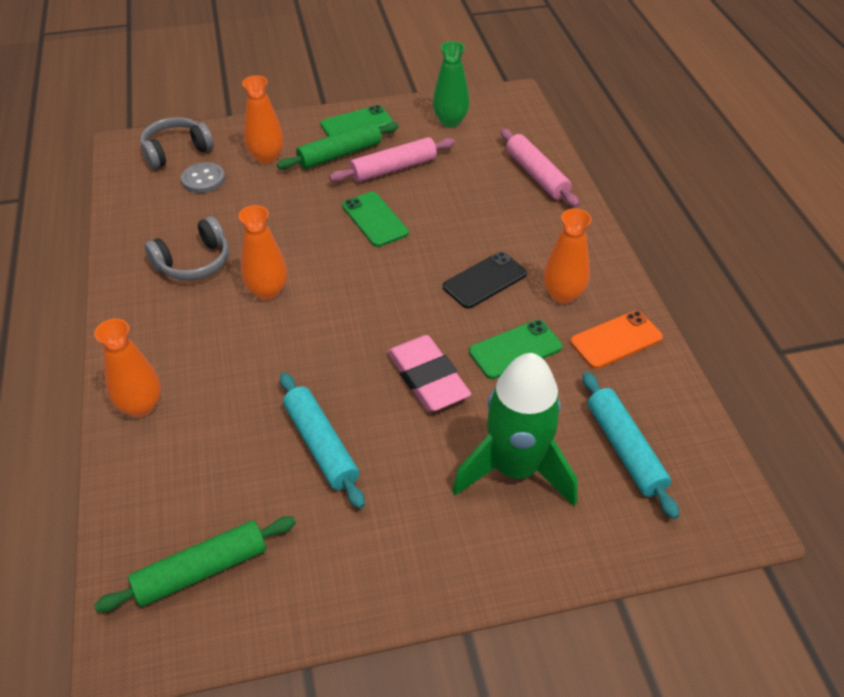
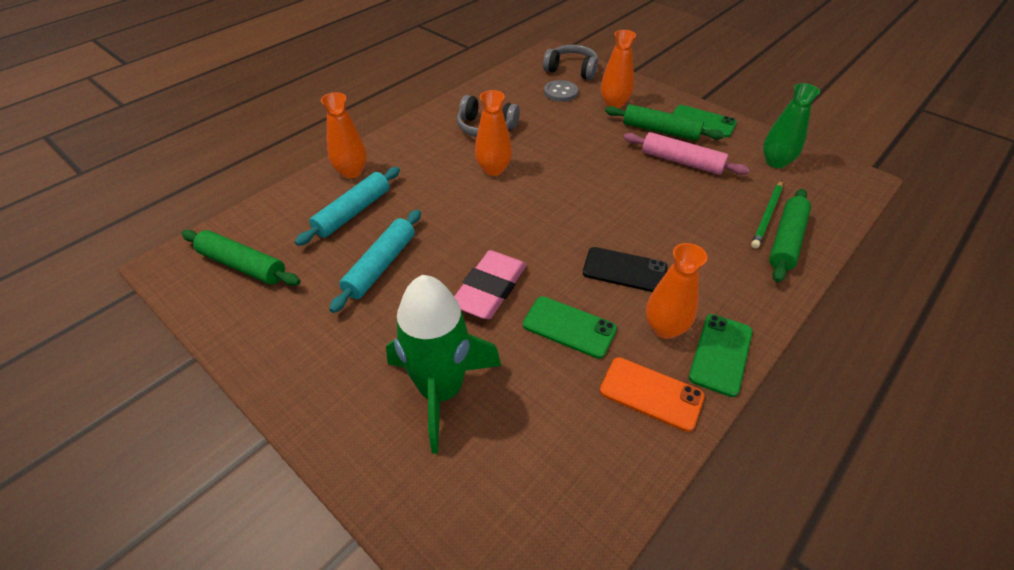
camera: 55 degrees right, 0 degrees up
(374, 219) = (617, 180): green phone -> green phone (720, 354)
(503, 166) = (767, 216): none -> green pencil
(537, 175) = (786, 241): pink rolling pin -> green rolling pin
(625, 449) = (525, 464): turquoise rolling pin -> turquoise rolling pin (353, 212)

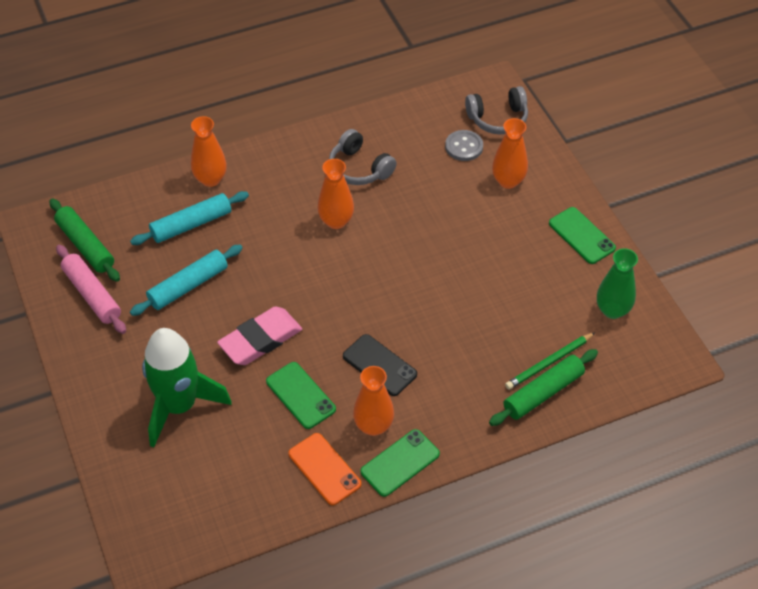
camera: 25 degrees right, 5 degrees up
(572, 70) = (498, 119): grey headphones -> grey headphones turned 120 degrees clockwise
(661, 131) = (529, 232): green rolling pin -> none
(682, 162) = (519, 276): pink rolling pin -> pink rolling pin (92, 295)

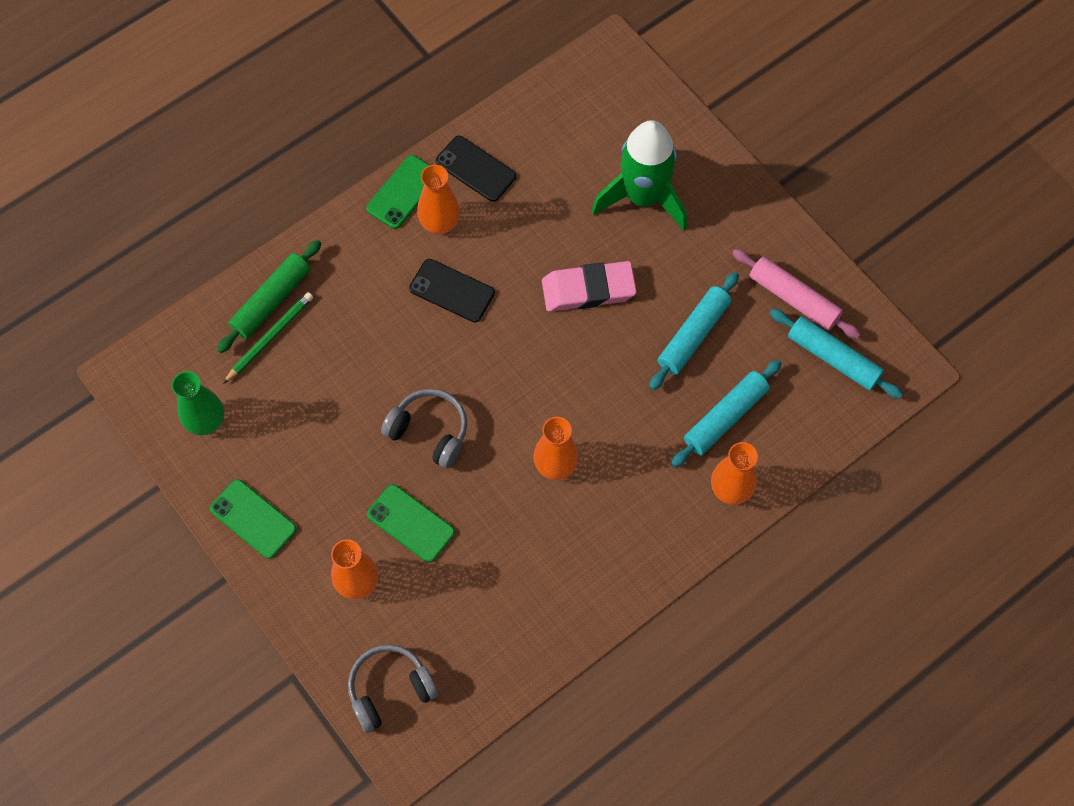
camera: 165 degrees right, 15 degrees up
(85, 246) = (833, 358): green rolling pin -> turquoise rolling pin
(260, 340) = (588, 289): pink eraser -> pink eraser turned 45 degrees clockwise
(300, 395) = (524, 238): green phone -> green phone (410, 523)
(324, 469) = (475, 169): orange phone -> black phone
(359, 168) = (551, 554): grey headphones -> grey headphones (429, 431)
(464, 147) = (426, 626): grey button -> none

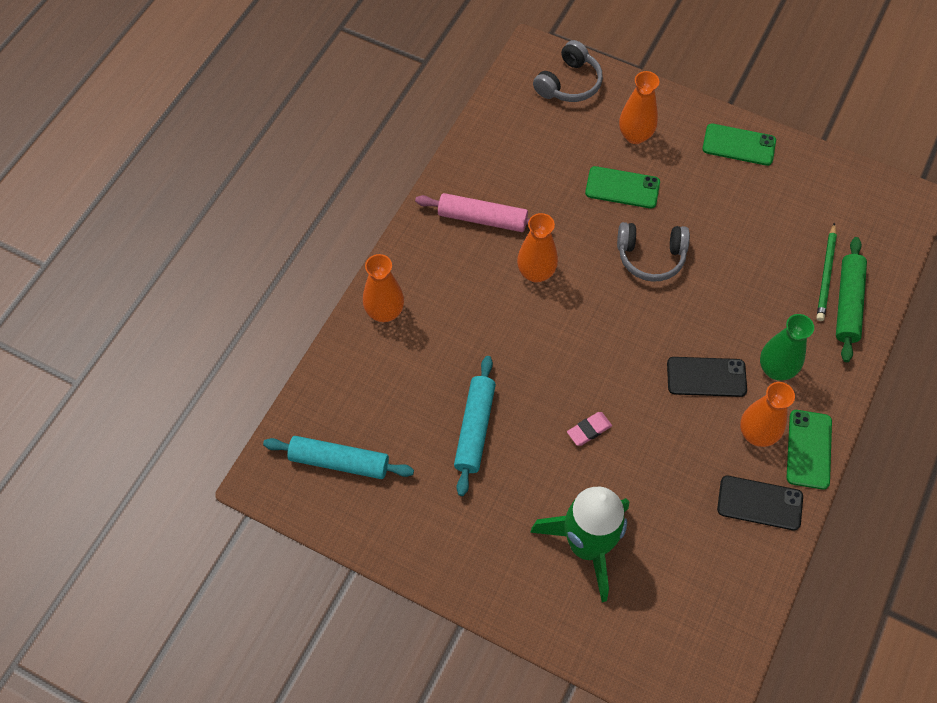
camera: 155 degrees right, 5 degrees down
(206, 422) = (824, 194): green vase -> green vase (775, 369)
(588, 289) = (589, 430): pink eraser -> pink eraser, size x0.50
(725, 417) = (414, 368): turquoise rolling pin -> none
(793, 298) = (398, 504): pink rolling pin -> pink rolling pin (482, 219)

